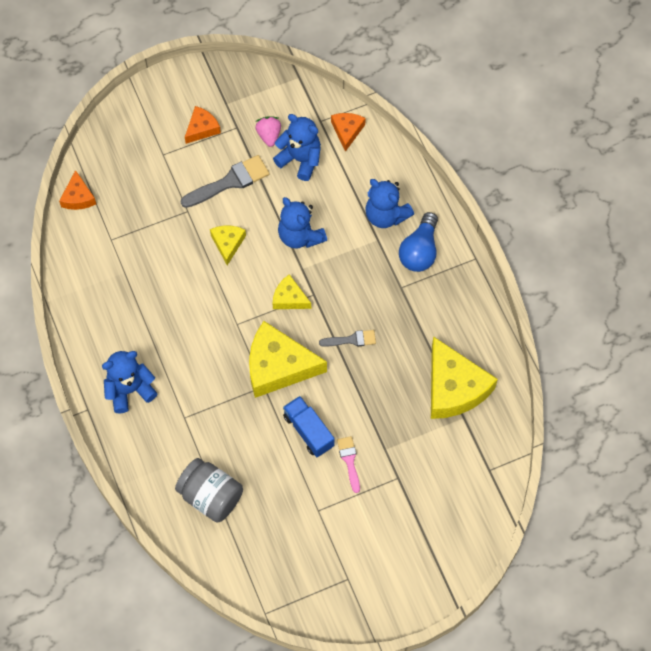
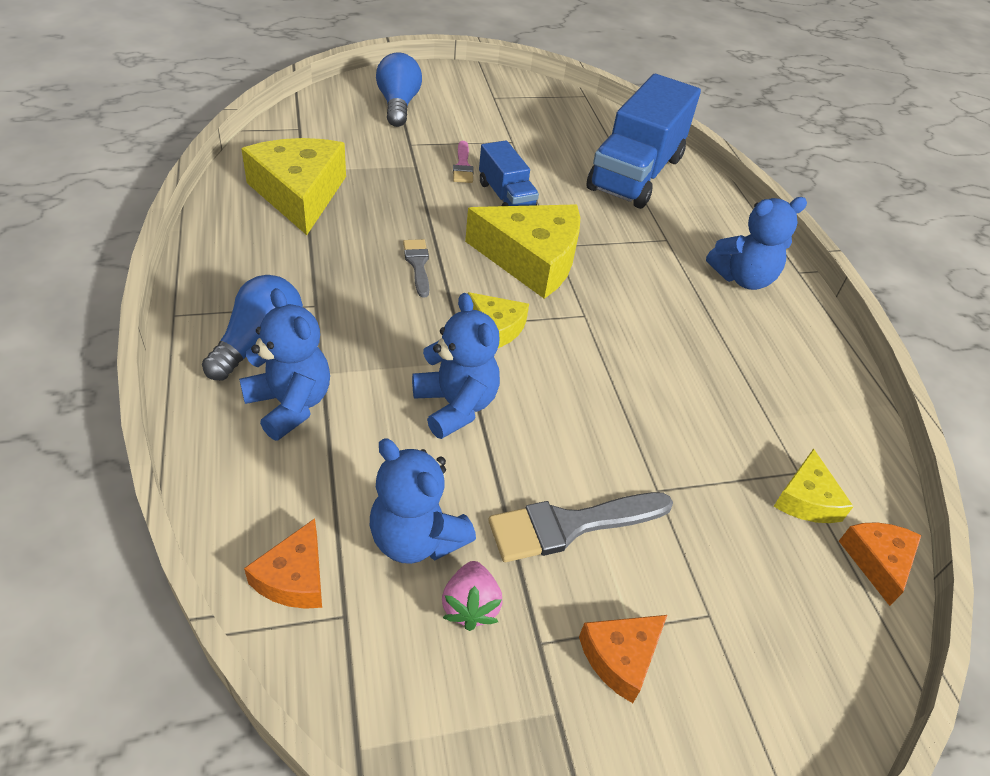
camera: 175 degrees left, 20 degrees down
(210, 496) = (636, 173): grey jar -> blue truck
(228, 244) = (586, 421): yellow cheese -> yellow cheese (806, 499)
(351, 340) = (418, 264): grey brush -> grey brush turned 75 degrees clockwise
(425, 533) = (398, 105): none -> blue light bulb

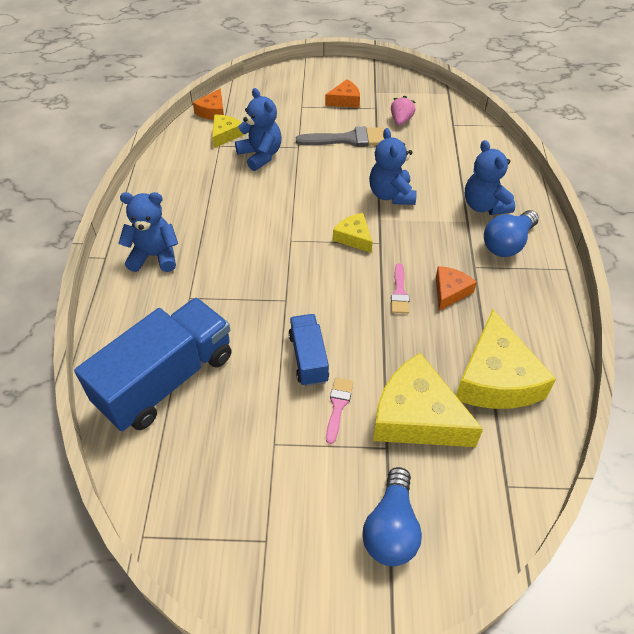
camera: 160 degrees left, 5 degrees up
(294, 577) = (474, 137): orange cheese -> orange cheese (450, 291)
(416, 538) = (420, 143): blue teddy bear -> blue teddy bear (260, 155)
(418, 264) = (399, 292): grey brush -> pink brush
(531, 259) = (310, 288): yellow cheese -> yellow cheese (417, 417)

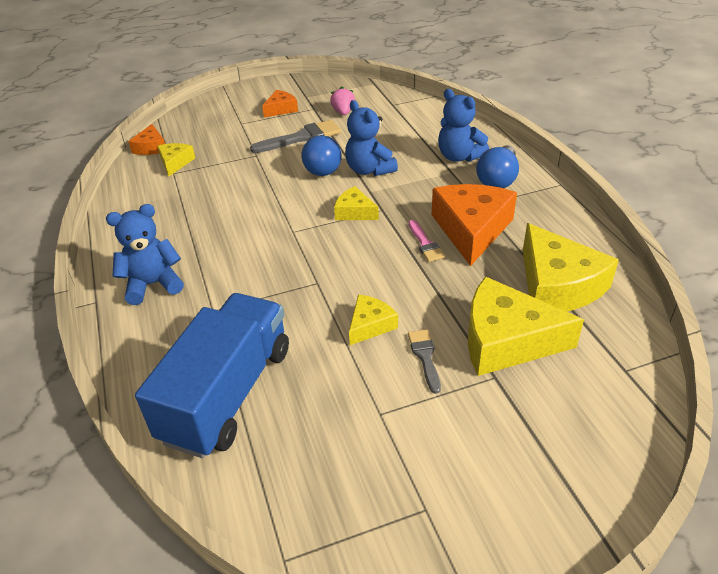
camera: 20 degrees left, 10 degrees down
(260, 155) = (221, 171): blue teddy bear -> none
(308, 358) = (370, 325): blue truck -> yellow cheese
(338, 406) = (425, 356): pink brush -> grey brush
(391, 528) = (545, 447): blue light bulb -> blue light bulb (321, 166)
(450, 291) = (471, 230): orange cheese -> orange cheese, size x1.96

